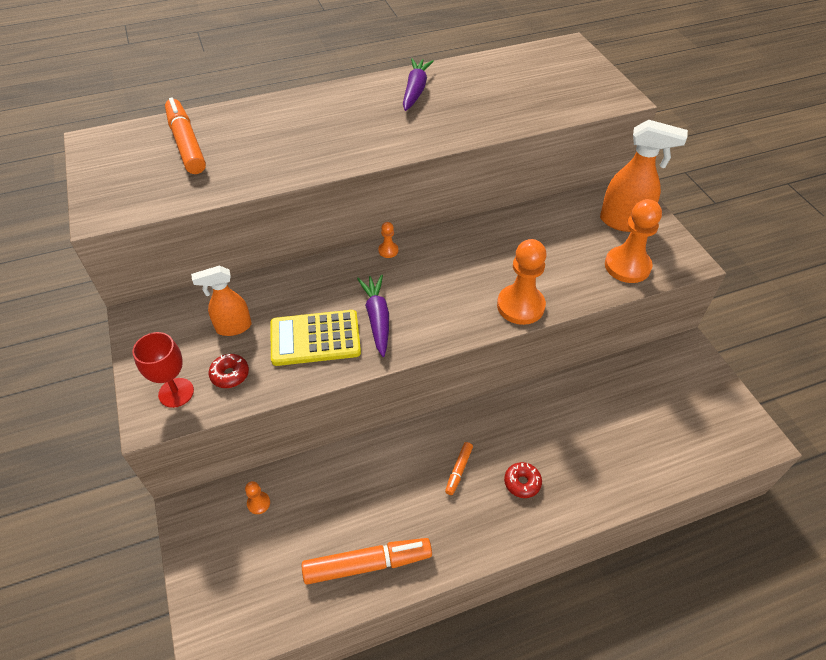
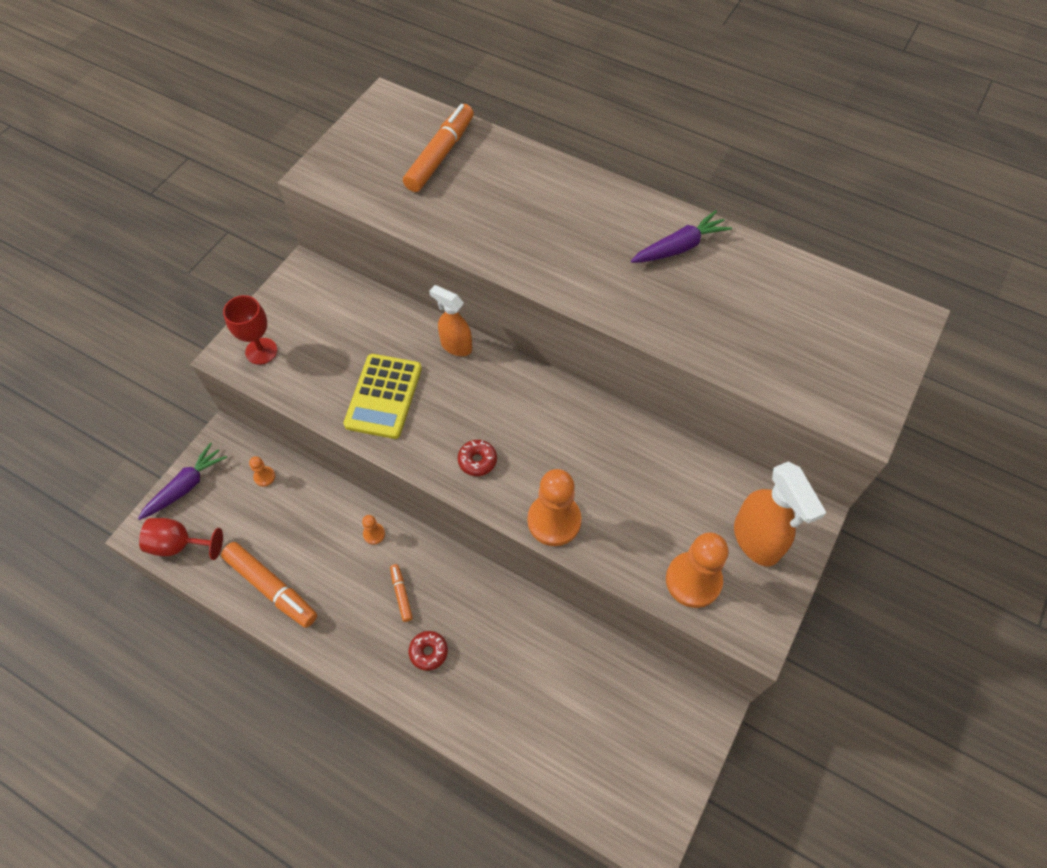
camera: 50 degrees right, 10 degrees up
(230, 375) = (303, 370): red donut -> red donut (477, 461)
(233, 327) = (347, 335): orange spray bottle -> orange spray bottle (455, 346)
(252, 618) = (179, 544): none -> red goblet
(315, 338) = (383, 396): yellow calculator -> yellow calculator turned 120 degrees counterclockwise
(377, 319) = (441, 423): purple carrot -> purple carrot (185, 487)
(388, 250) = (524, 374): orange pawn -> orange pawn (374, 534)
(459, 470) = (401, 594): orange marker -> orange marker turned 90 degrees clockwise

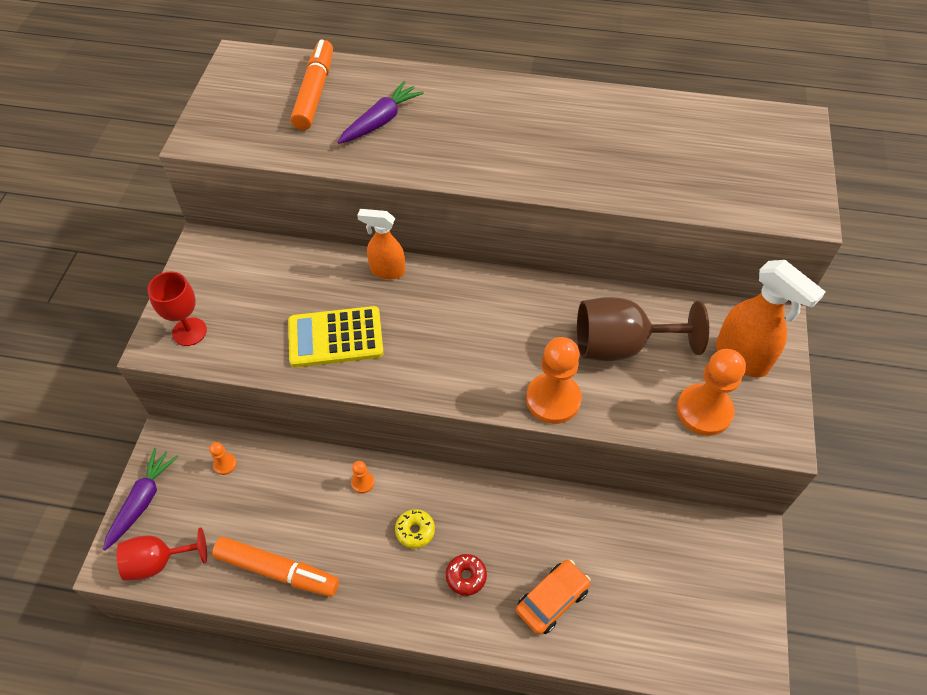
camera: 20 degrees left, 5 degrees down
(383, 396) = (335, 337): yellow calculator -> yellow calculator turned 90 degrees clockwise
(401, 594) = (415, 531): orange marker -> yellow donut
(477, 461) = (455, 368): red donut -> none
(496, 701) = (552, 600): none -> orange car
(643, 489) = (621, 345): none -> brown goblet
(679, 247) = (576, 115): purple carrot -> purple carrot (380, 121)

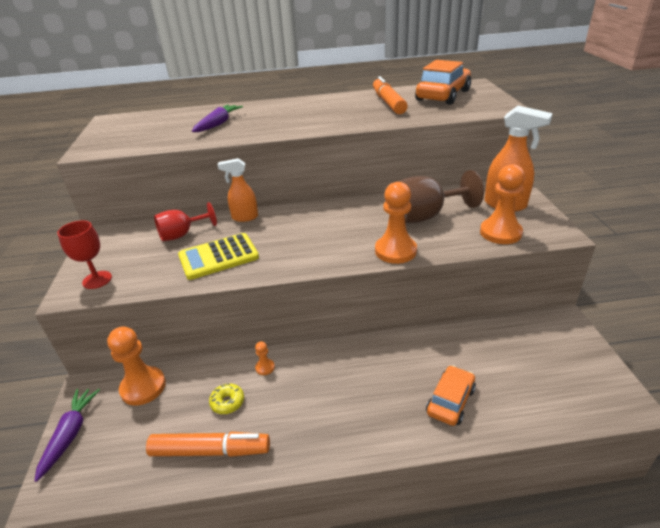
camera: 15 degrees left, 20 degrees down
(159, 562) = (93, 478): red goblet -> red goblet (182, 234)
(225, 464) = (143, 387): orange pawn -> orange pawn, size x2.20
(314, 92) = (167, 122): orange marker -> orange marker (388, 103)
(415, 531) = (320, 387): yellow donut -> yellow donut (227, 402)
(466, 576) = (375, 406): red donut -> none
(731, 143) = (443, 95): none -> orange car

